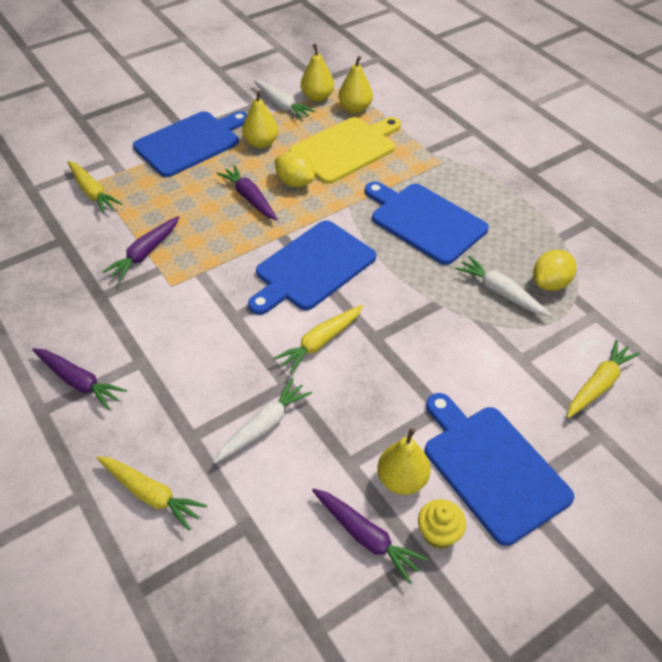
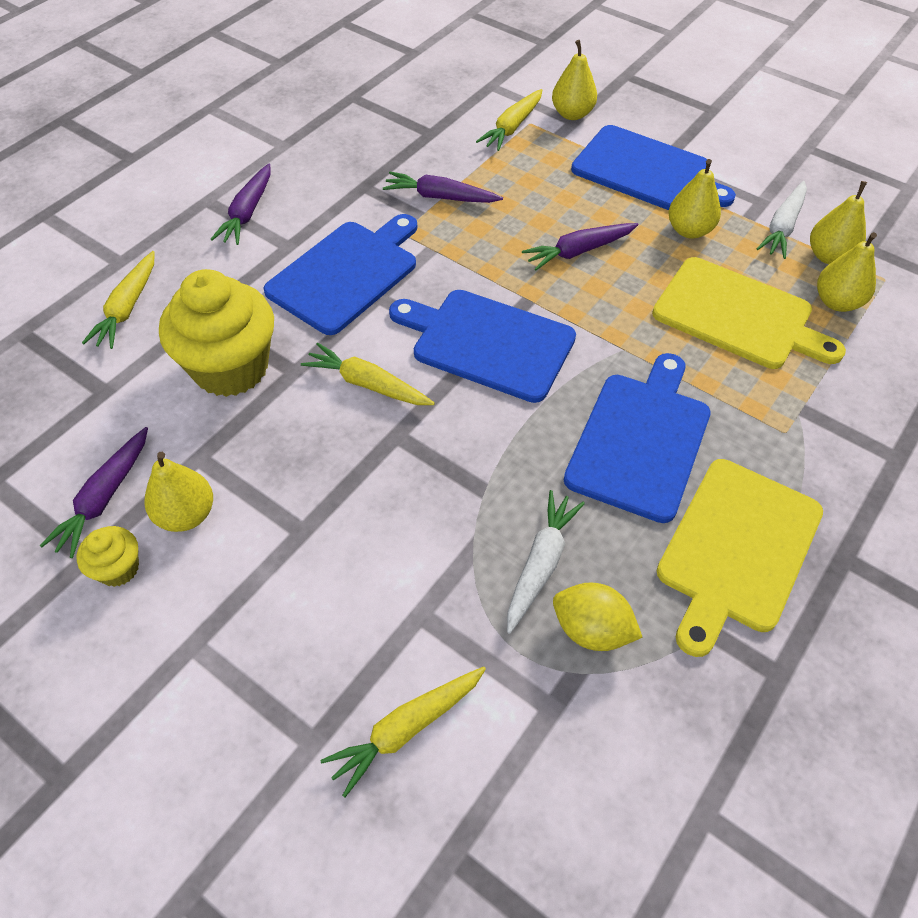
camera: 70 degrees right, 5 degrees up
(102, 157) = (572, 114): none -> yellow pear
(250, 198) = (578, 251): purple carrot -> purple carrot turned 150 degrees counterclockwise
(263, 426) = (231, 368): white carrot -> yellow cupcake
(295, 182) = (634, 284): yellow lemon -> none
(492, 468) = (224, 609): blue cutting board -> blue cutting board (346, 274)
(513, 208) = (736, 549): none -> yellow cutting board
(598, 384) = (406, 729): yellow carrot -> yellow carrot turned 120 degrees clockwise

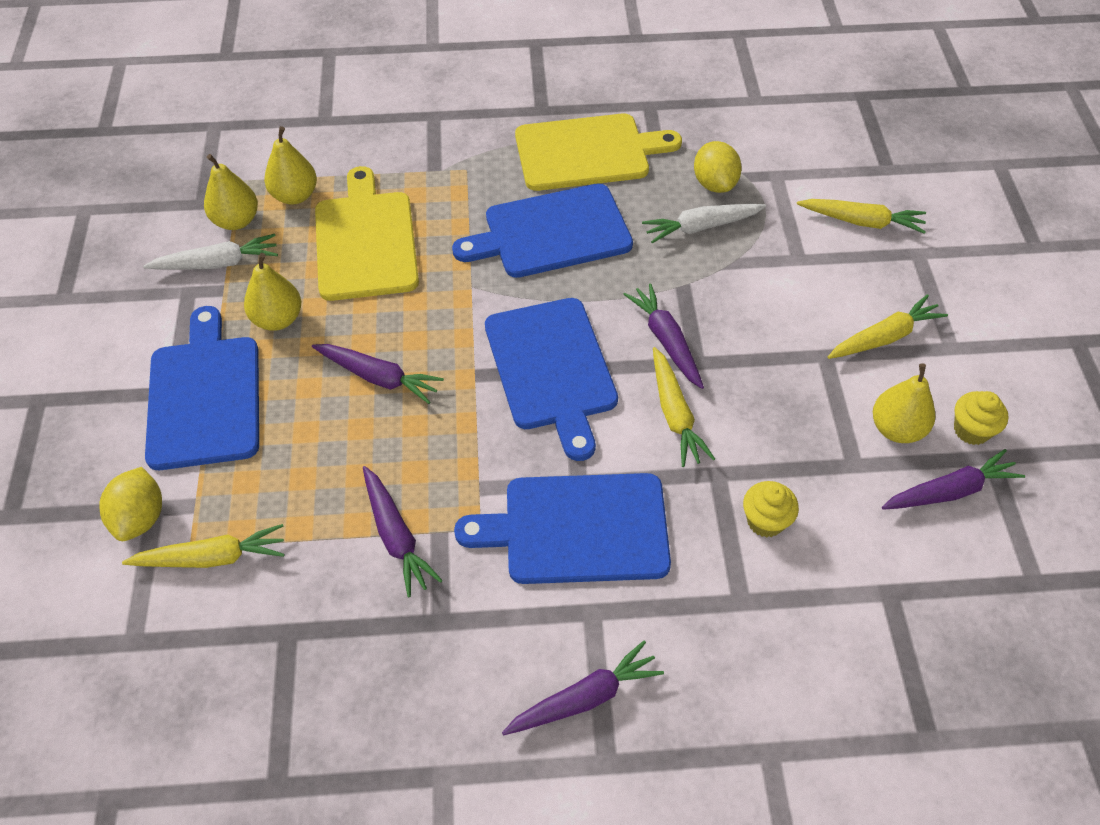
camera: 130 degrees left, 0 degrees up
(127, 308) = (805, 674): yellow carrot -> yellow carrot (884, 337)
(231, 368) = (765, 521): yellow cupcake -> yellow cupcake, size x0.46
(438, 431) = (666, 341): none -> purple carrot
(572, 114) = (140, 518): yellow pear -> yellow lemon

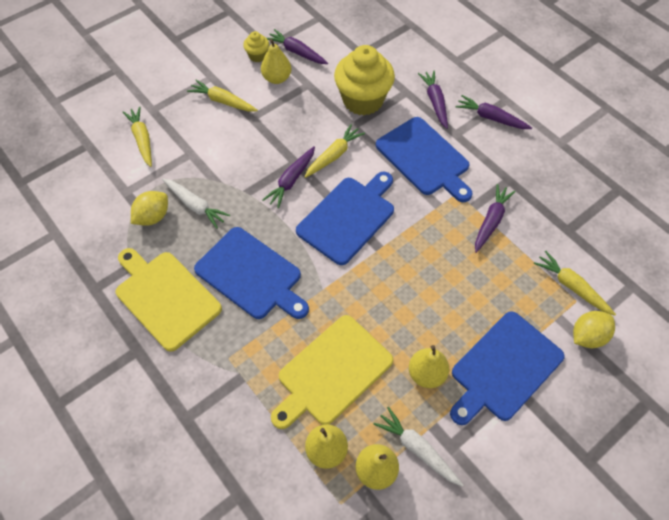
camera: 125 degrees left, 5 degrees up
(378, 377) = (418, 291): purple carrot -> purple carrot (435, 102)
(765, 521) = (363, 100): yellow cupcake -> yellow cupcake, size x2.18

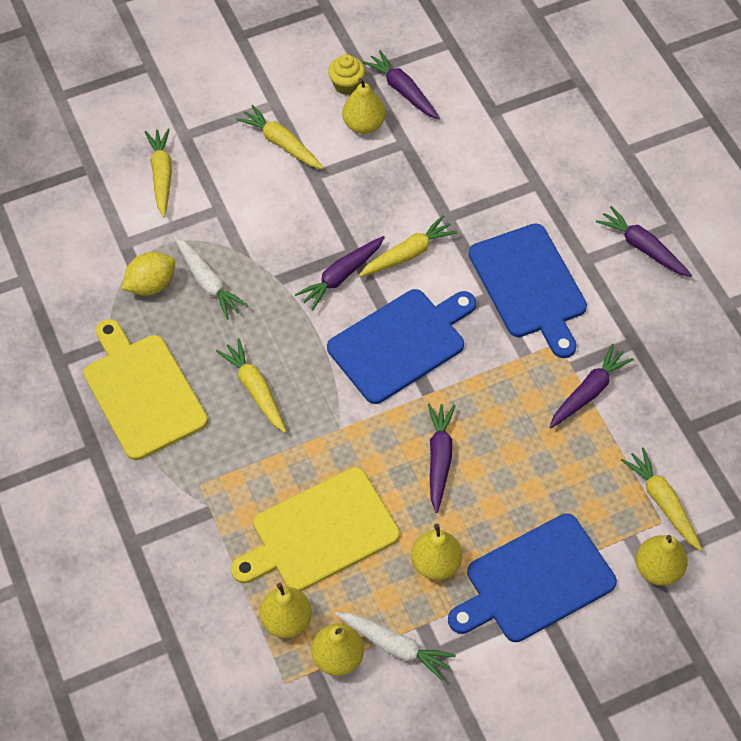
camera: 15 degrees right, 0 degrees up
(251, 275) = (255, 389): blue cutting board -> yellow carrot
(363, 100) = (472, 183): yellow cupcake -> none
(417, 449) = (395, 646): white carrot -> white carrot turned 150 degrees clockwise
(435, 102) = (572, 207): purple carrot -> purple carrot (439, 458)
(587, 336) = (657, 569): yellow lemon -> yellow pear

